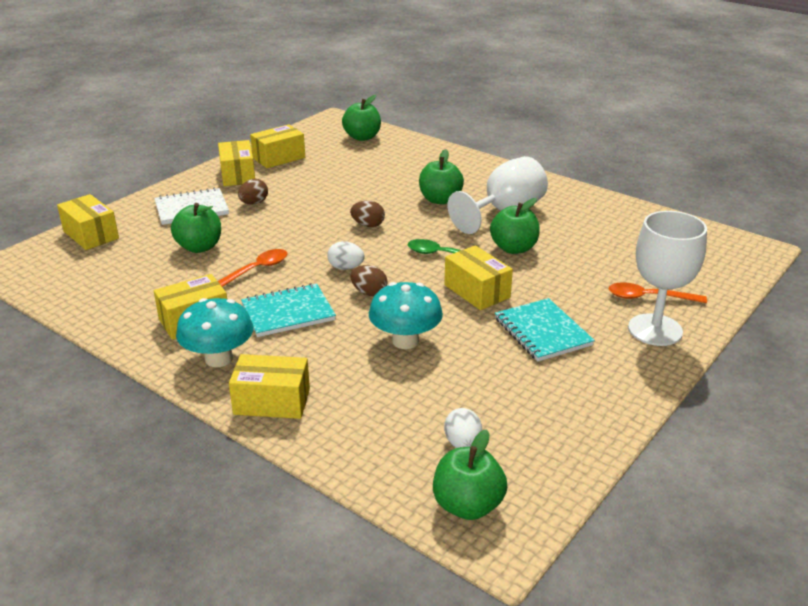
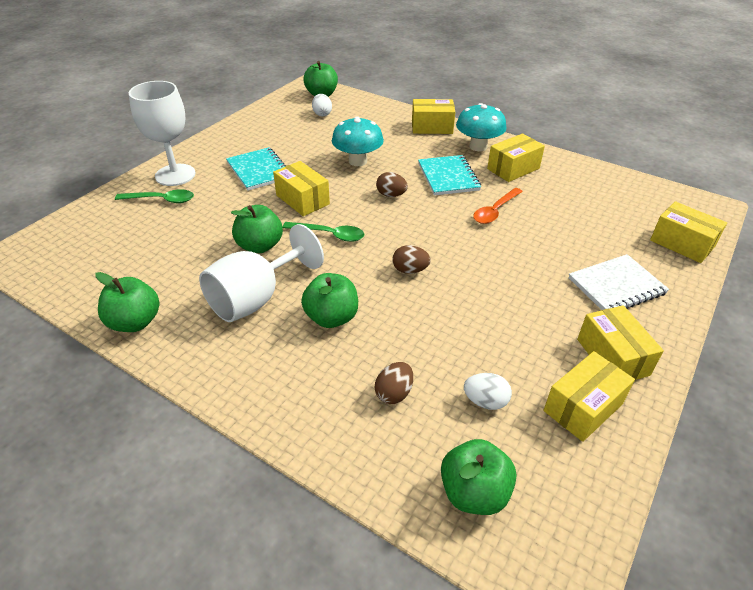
camera: 175 degrees right, 10 degrees up
(199, 247) = (563, 233): green apple -> green apple (135, 322)
(254, 203) = (553, 299): brown egg -> brown egg (394, 393)
(288, 312) = (448, 177): turquoise notebook -> turquoise notebook turned 75 degrees counterclockwise
(346, 268) = (417, 217): white egg -> white egg (485, 401)
(648, 297) = (161, 200): orange spoon -> green spoon

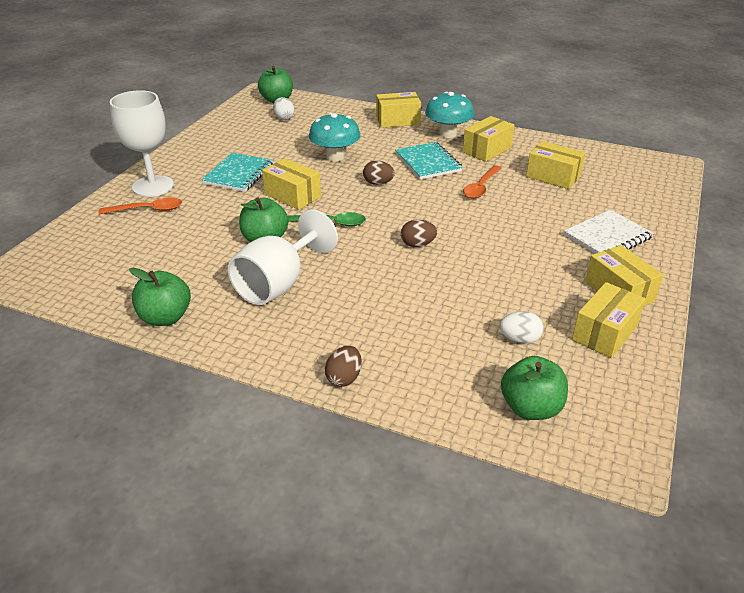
camera: 10 degrees left, 5 degrees down
(161, 200) = (148, 210): green spoon -> orange spoon
(259, 170) = (239, 174): turquoise notebook -> turquoise notebook turned 60 degrees clockwise
(331, 317) = (357, 291): green apple -> none
(394, 393) = (436, 343): brown egg -> brown egg (344, 378)
(682, 244) = (655, 197): yellow box -> yellow box (553, 176)

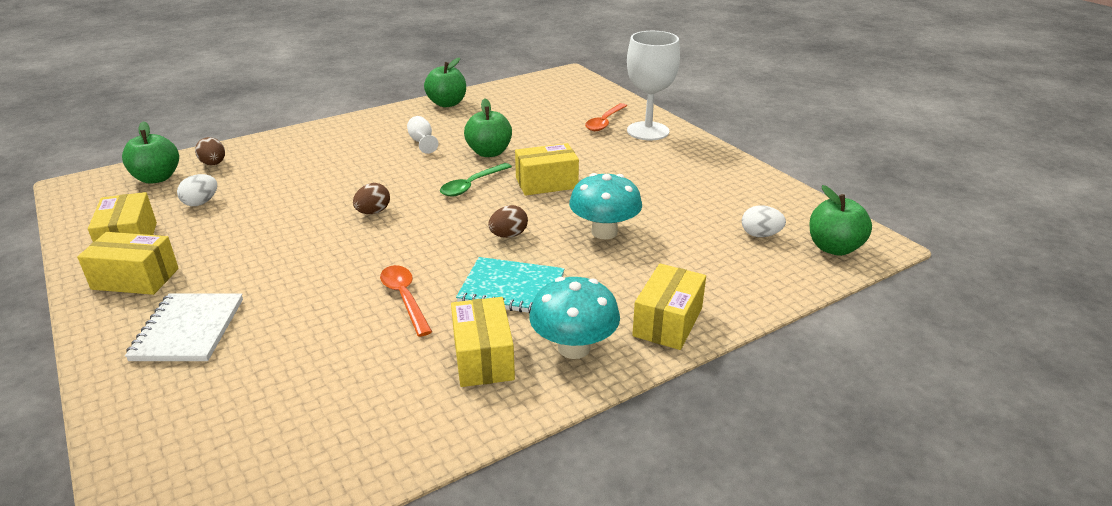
camera: 125 degrees right, 5 degrees down
(239, 174) = (626, 170): turquoise notebook -> none
(278, 284) = (422, 142): white goblet -> white goblet, size x0.45
(344, 378) = (296, 135): brown egg -> brown egg (213, 164)
(553, 176) = (340, 374): yellow box -> none

